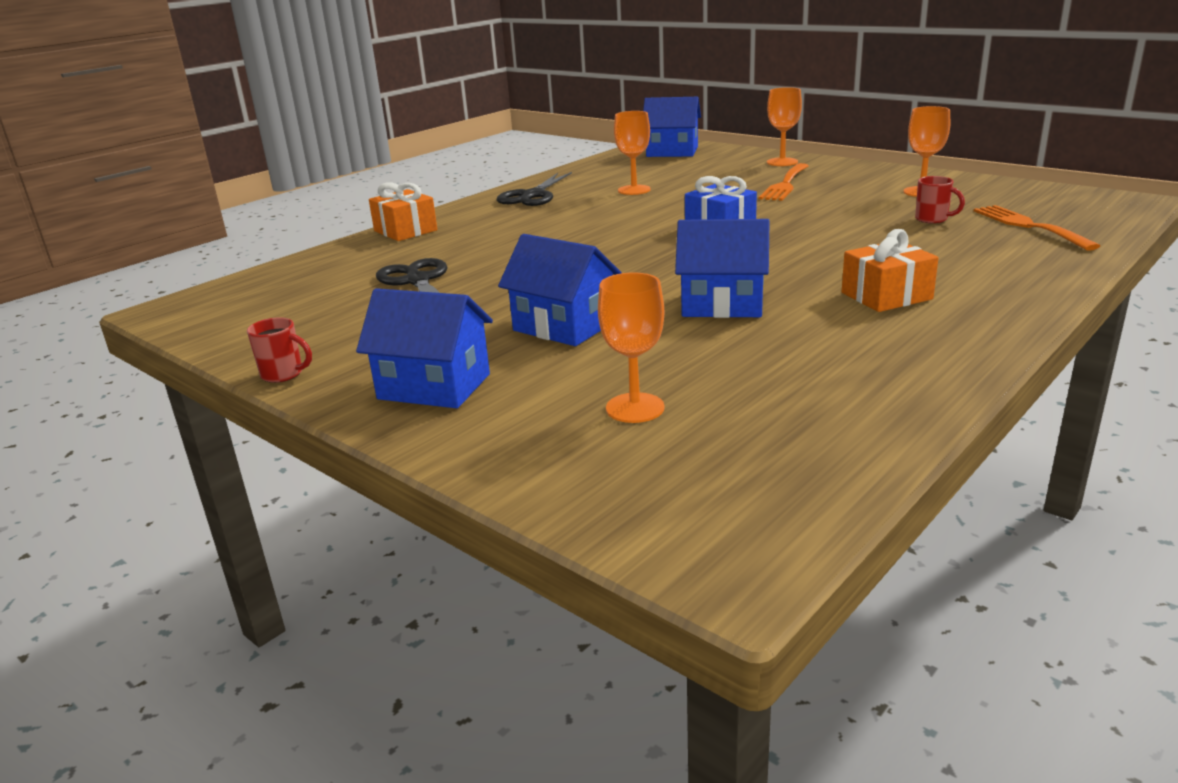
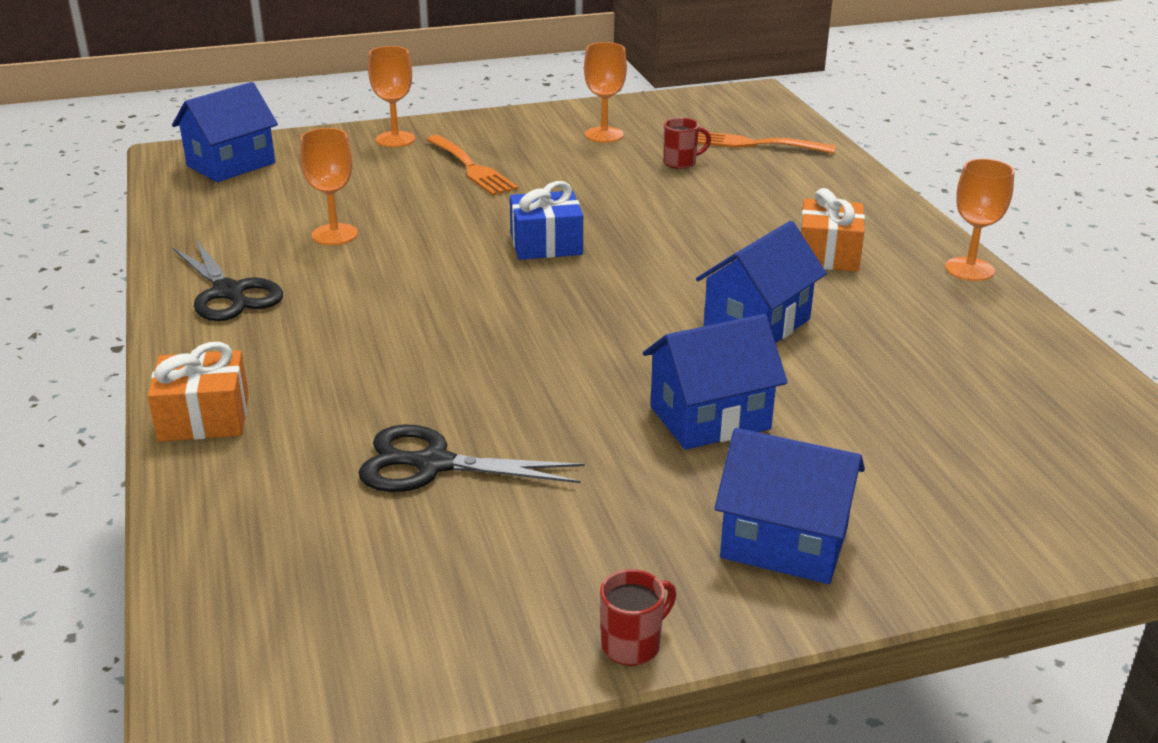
camera: 60 degrees left, 5 degrees up
(434, 386) = (784, 542): blue house -> blue house turned 60 degrees clockwise
(635, 408) = (942, 447): orange goblet -> orange goblet (969, 269)

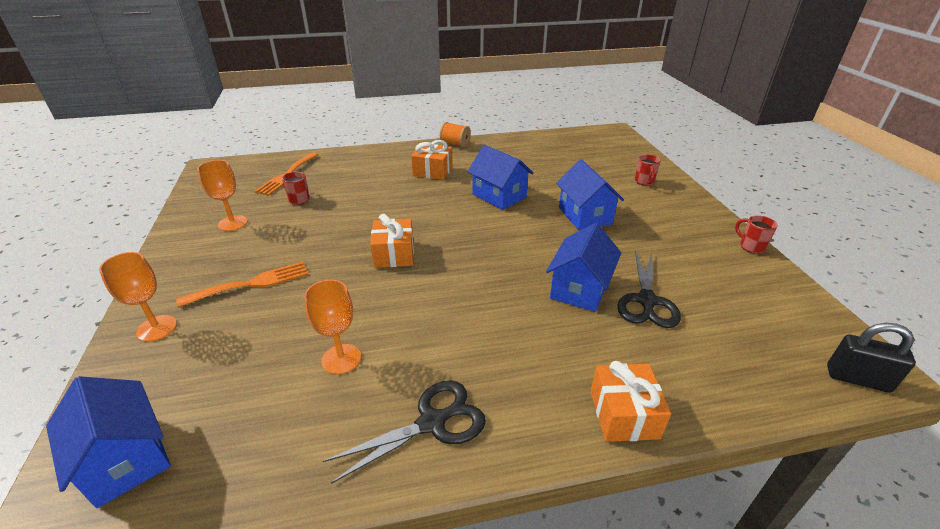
camera: 85 degrees left, 5 degrees up
(208, 676) = (857, 379): none -> black padlock
(546, 244) = (394, 254): blue gift -> orange gift
(784, 542) = (670, 208): blue house -> blue house (579, 289)
(910, 518) = (644, 182): none -> red mug
(969, 269) = (455, 144): orange goblet -> orange spool

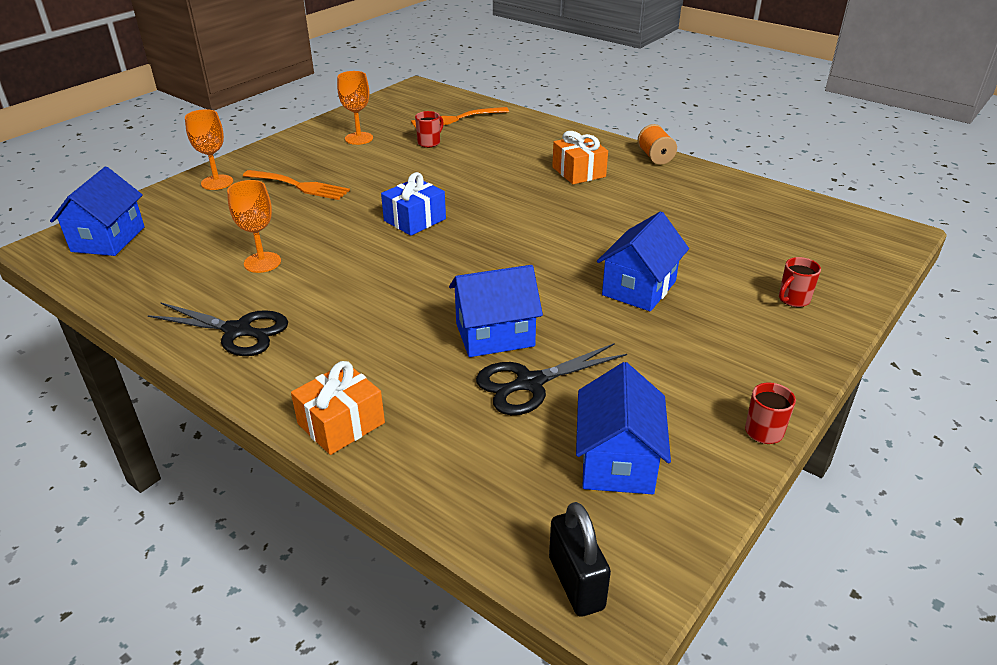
camera: 50 degrees right, 0 degrees up
(394, 254) = (415, 220): orange gift -> blue gift
(499, 196) = (593, 225): blue house -> blue house (617, 461)

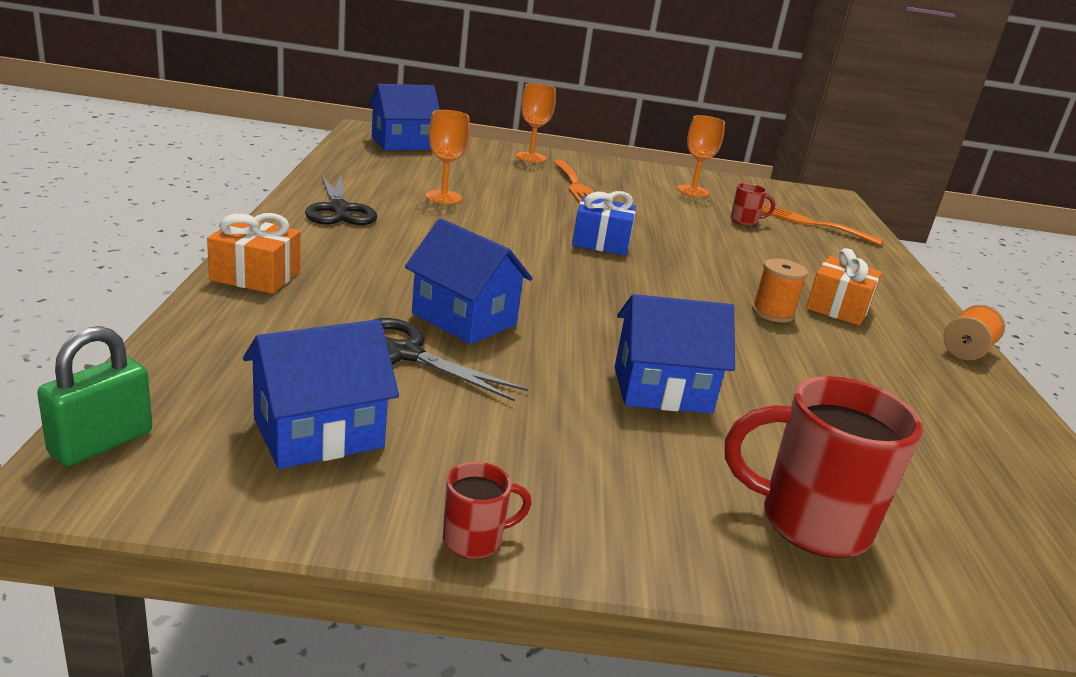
camera: 50 degrees right, 10 degrees down
(570, 199) = (772, 313): none -> orange spool
(576, 583) = (101, 443): black padlock -> green padlock
(793, 300) = (810, 523): red mug -> red mug, size x2.06

